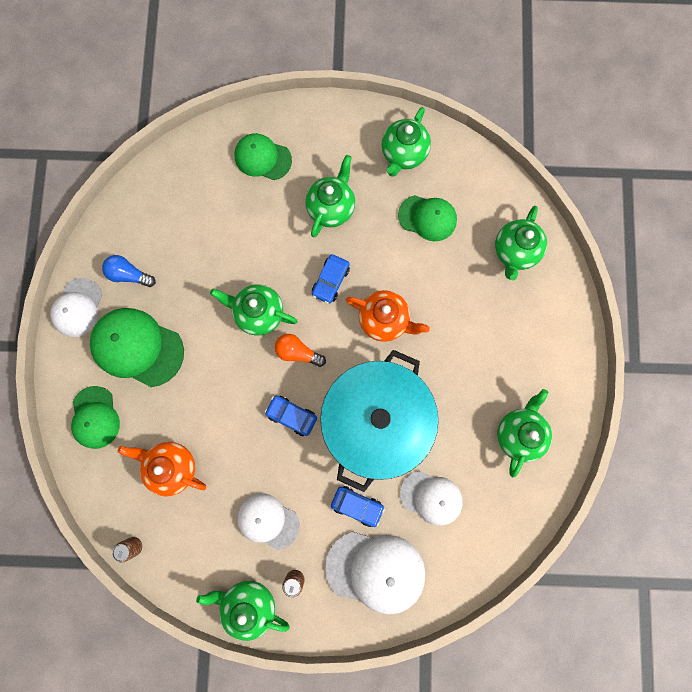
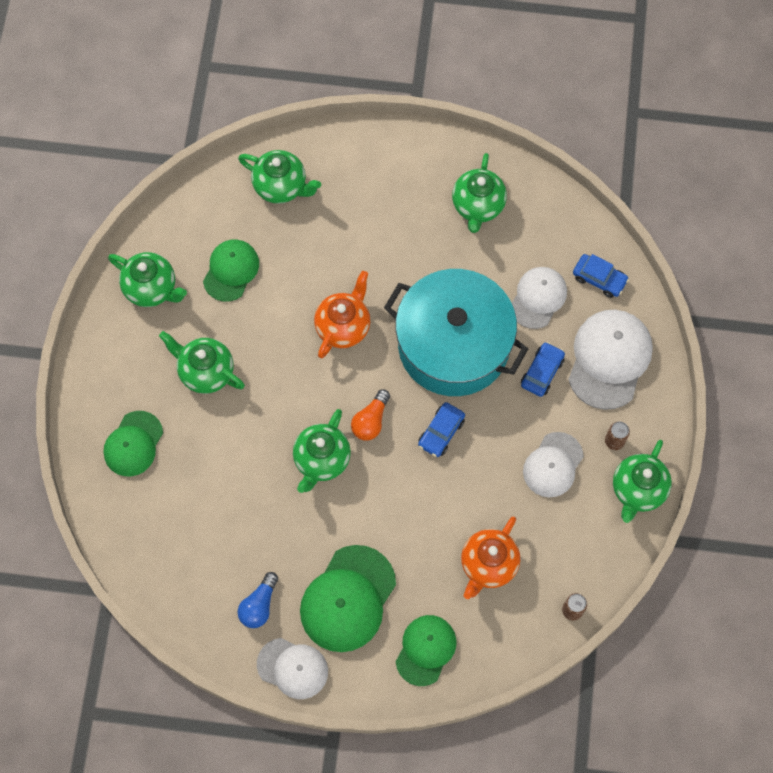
camera: 85 degrees left, 10 degrees down
(95, 417) = (425, 650): green cap -> green cap turned 60 degrees counterclockwise
(330, 281) = (292, 379): blue car -> blue car (599, 279)
(518, 433) = (478, 206): green teapot -> green teapot turned 105 degrees counterclockwise

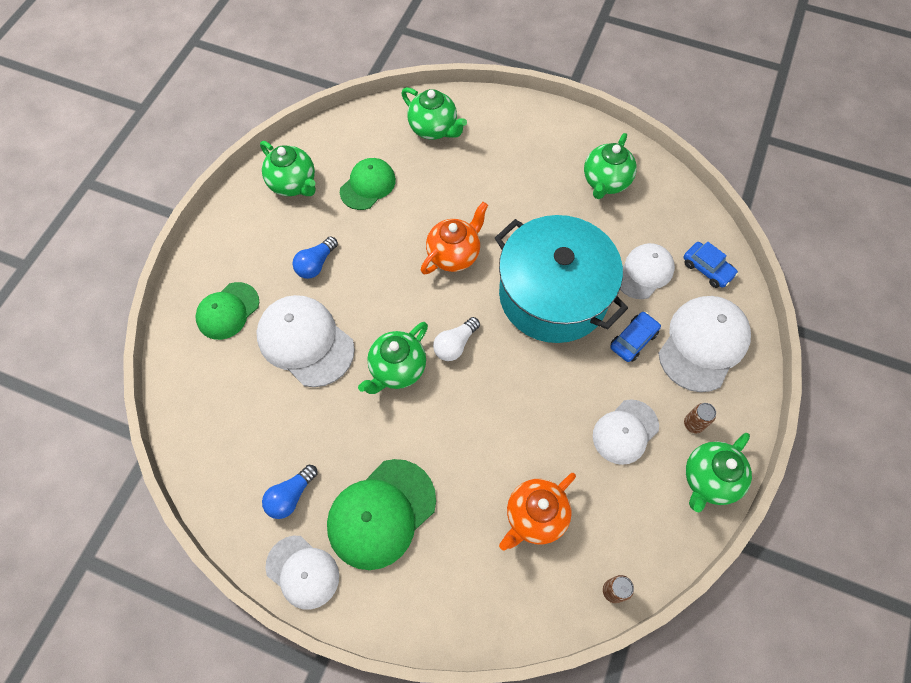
camera: 15 degrees right, 5 degrees down
(206, 372) = (316, 264): green teapot -> blue light bulb
(222, 455) = (305, 342): none -> white cap
(371, 421) = (455, 344): orange light bulb -> white light bulb
(425, 650) = (446, 591): green cap -> none
(441, 432) = (520, 372): blue car -> none

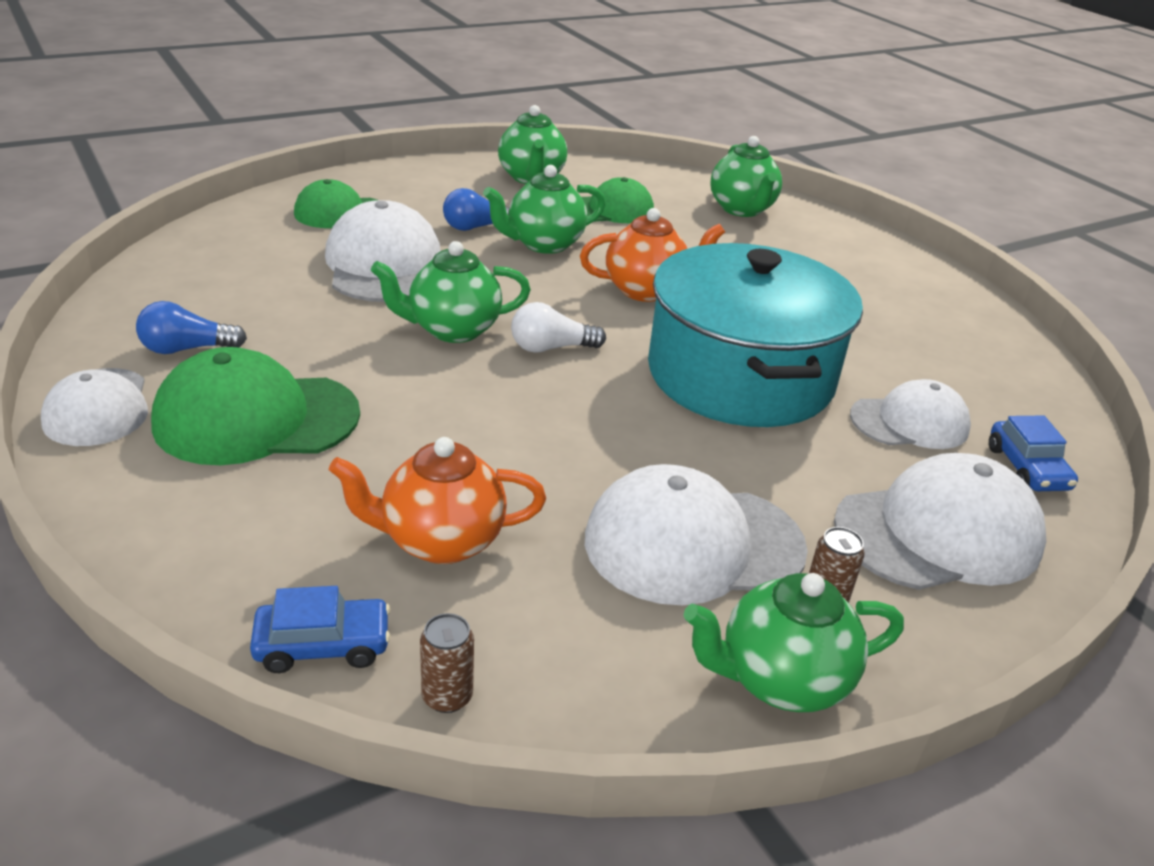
camera: 35 degrees right, 30 degrees down
(605, 182) = (934, 330): green teapot -> green teapot (544, 244)
(625, 432) = (693, 544): white cap -> white cap, size x1.54
(633, 340) = (817, 469): blue car -> blue car (323, 645)

